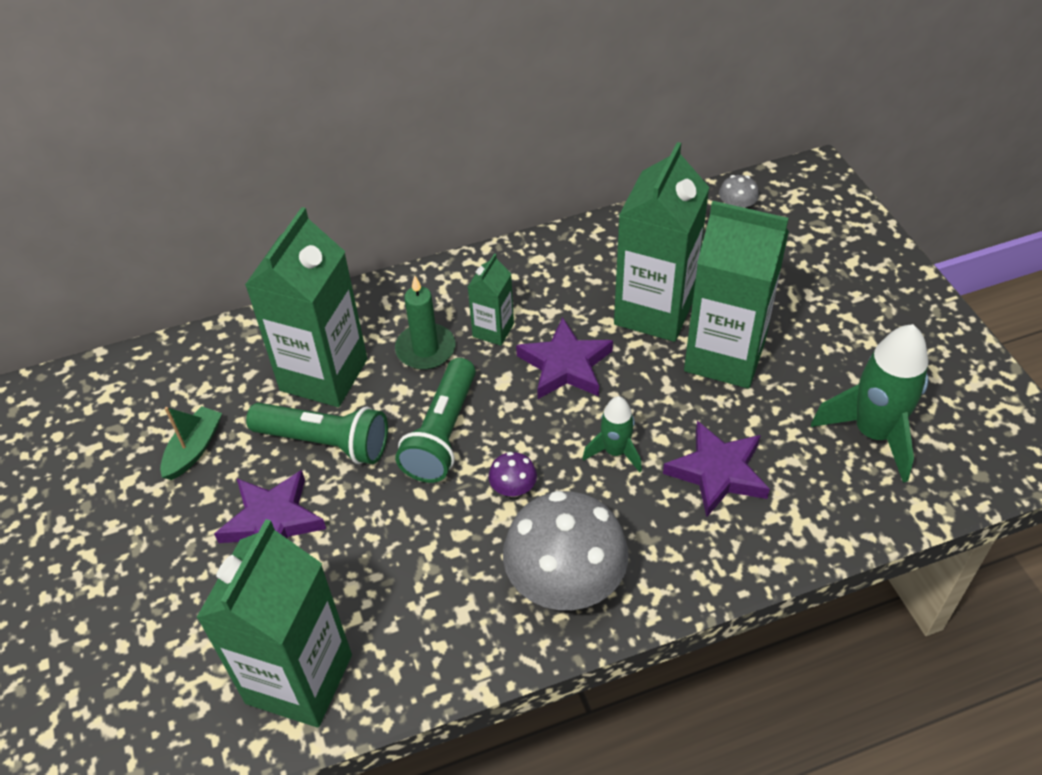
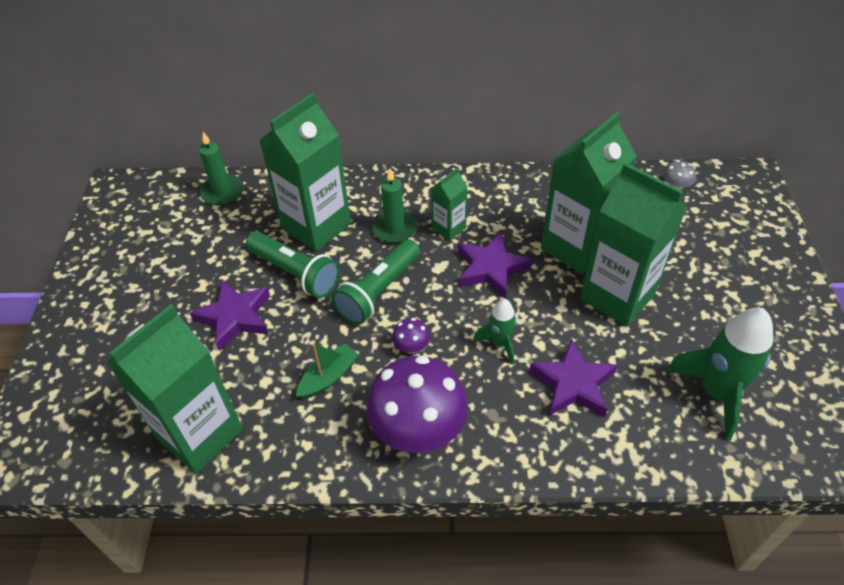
camera: 20 degrees right, 0 degrees up
(174, 365) = (222, 192): none -> green candle
(194, 449) = (207, 252): green boat -> green boat (328, 377)
(565, 583) = (418, 429): grey mushroom -> purple mushroom

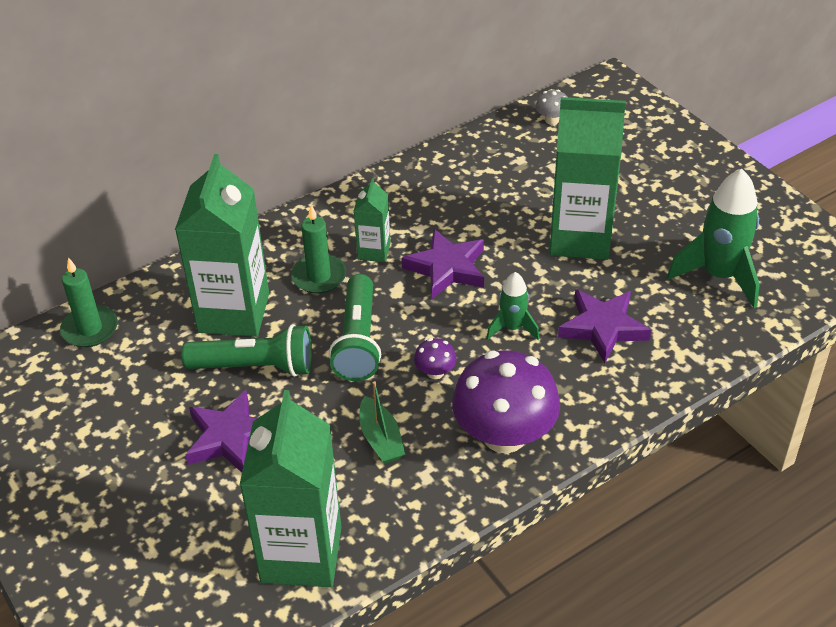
camera: 35 degrees left, 5 degrees down
(328, 377) = (381, 438): green boat -> green boat turned 150 degrees clockwise
(576, 247) = (509, 213): green carton -> none

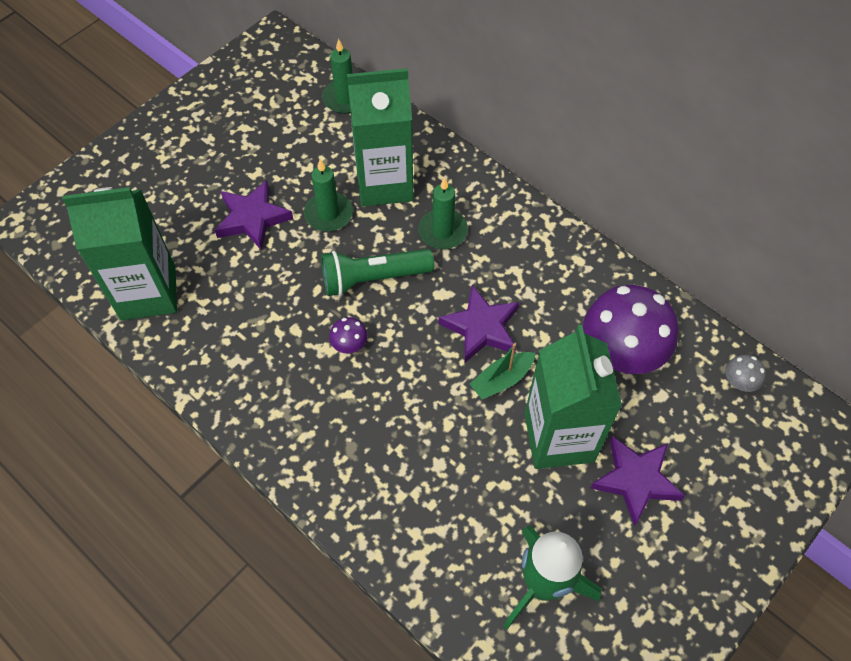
camera: 75 degrees right, 15 degrees up
(255, 367) = (328, 214): green flashlight -> green candle
(374, 251) = (486, 265): green carton -> none
(381, 438) = (268, 320): green boat -> green boat (502, 380)
(504, 435) = (287, 413): purple mushroom -> purple mushroom (621, 352)
(512, 328) = (417, 397): green rocket -> none
(603, 328) = (437, 477): purple star -> purple star (635, 480)

